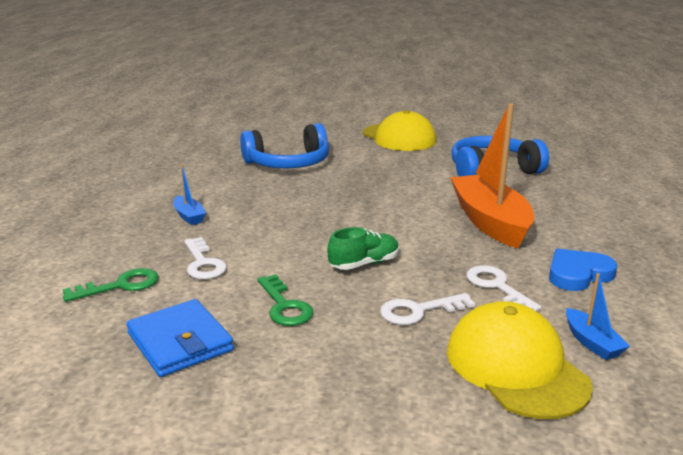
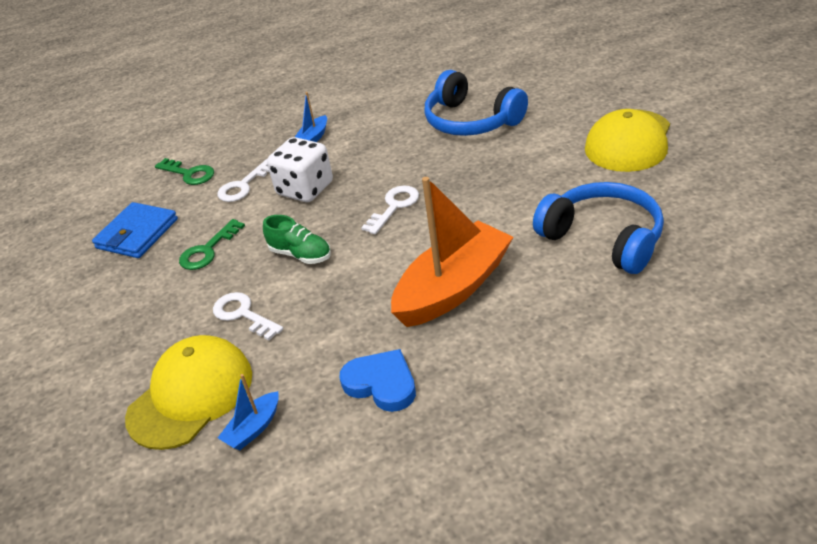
camera: 65 degrees right, 15 degrees up
(265, 238) = (305, 189): none -> white dice
(497, 286) = (316, 341): white key -> white key (394, 206)

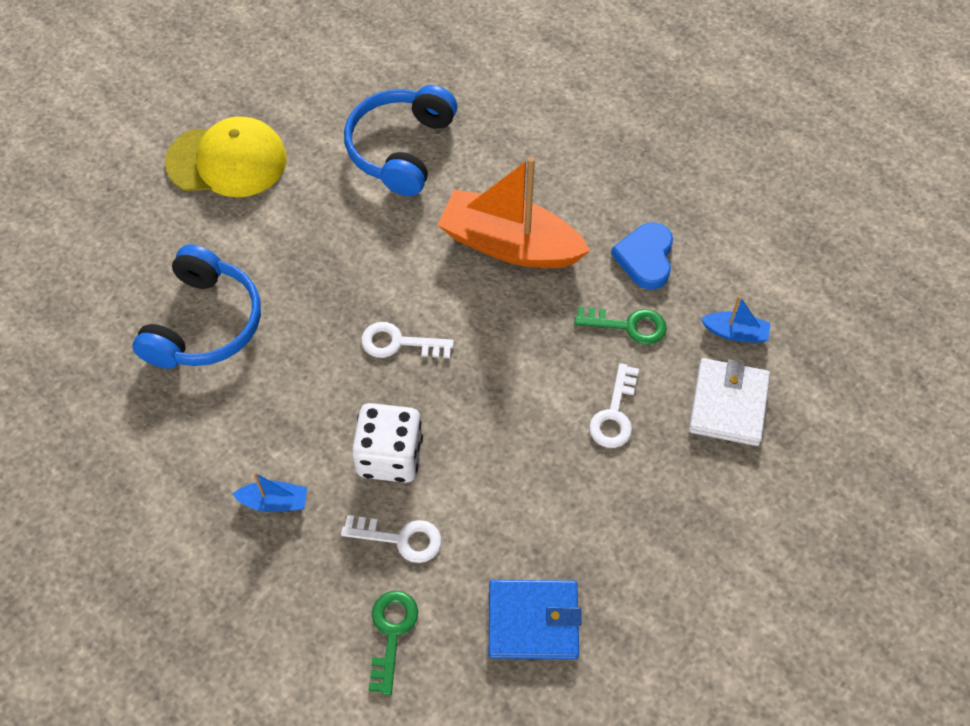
camera: 120 degrees left, 20 degrees up
(191, 395) = (728, 404): yellow cap -> white wallet
(207, 250) = (534, 510): green key -> green key (628, 325)
(301, 255) = (508, 403): green shoe -> none

